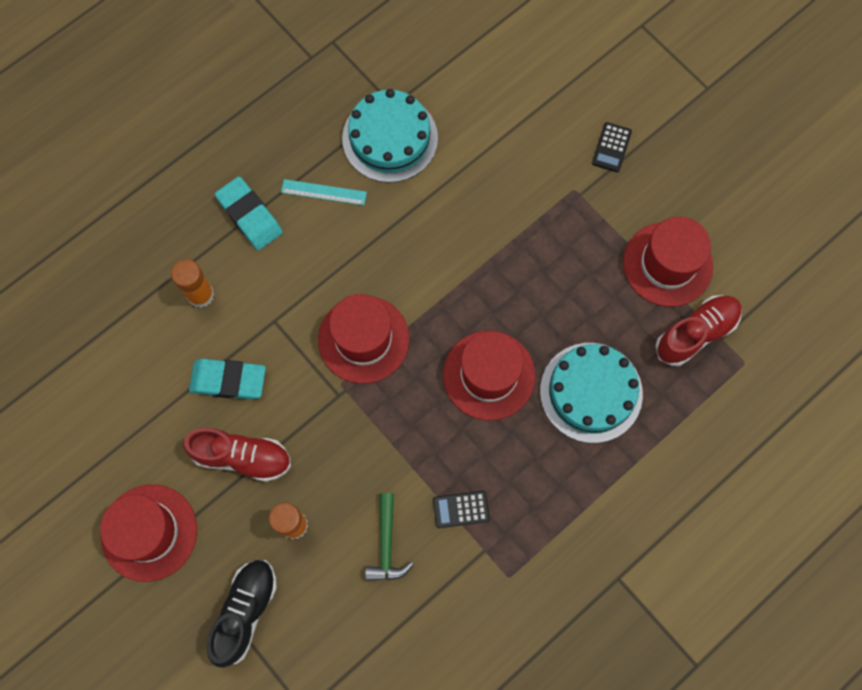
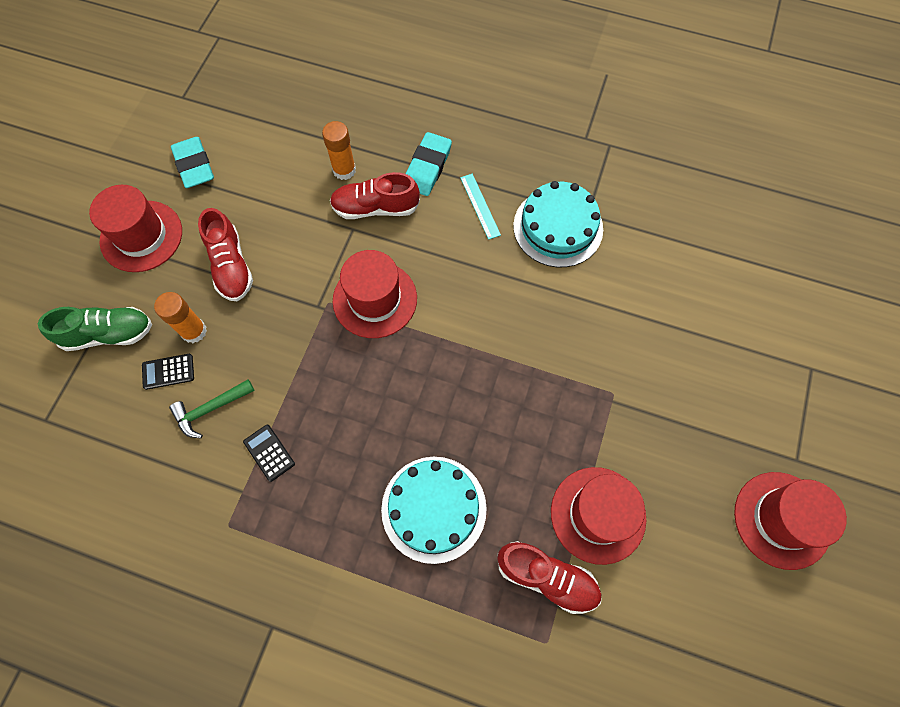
camera: 60 degrees right, 5 degrees down
(228, 380) = (287, 224): turquoise eraser -> turquoise eraser (194, 166)
(245, 611) = (108, 334): black shoe -> green shoe
(264, 288) = (375, 208): none -> red shoe
(489, 375) = (400, 412): red hat -> red hat (782, 520)
(611, 147) = (675, 405): black calculator -> black calculator (168, 372)

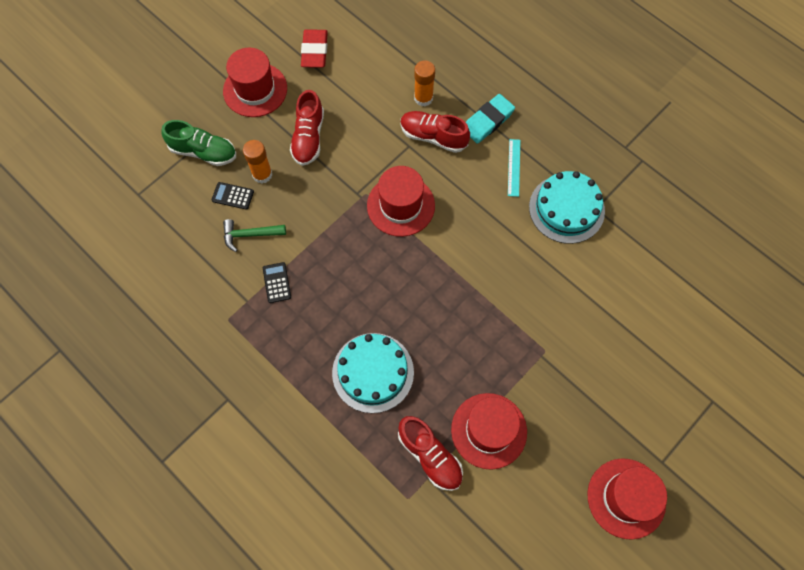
camera: 25 degrees right, 0 degrees up
(194, 166) = (314, 51): turquoise eraser -> red eraser

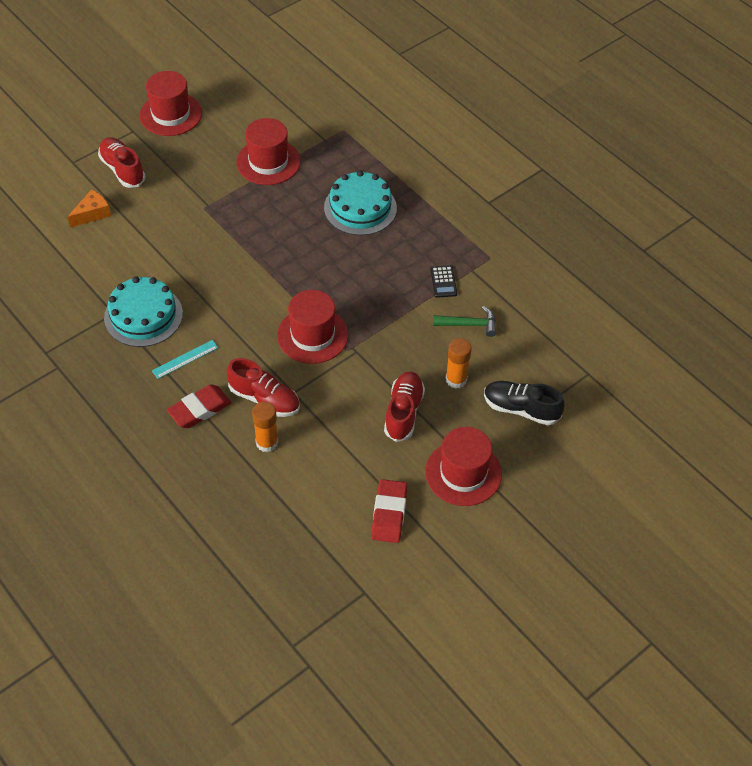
camera: 175 degrees left, 15 degrees down
(203, 152) = (521, 409): green shoe -> black shoe
(233, 196) = (487, 362): black calculator -> none
(430, 456) = (320, 152): red shoe -> red shoe (122, 170)
(488, 121) = (199, 409): turquoise eraser -> red eraser
(513, 167) = (185, 359): turquoise ruler -> turquoise ruler turned 45 degrees clockwise
(662, 328) = (92, 214): none -> orange cheese

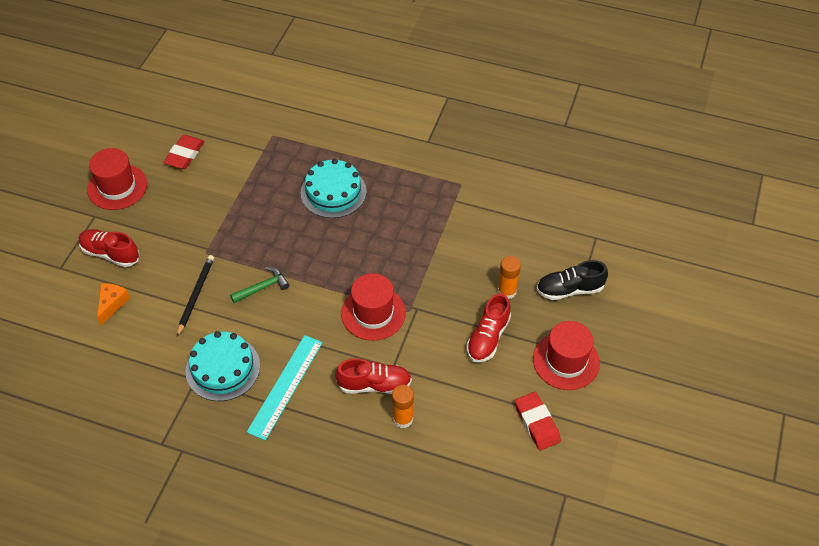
camera: 30 degrees left, 0 degrees up
(167, 241) = (195, 295): none -> black pencil
(185, 359) = (285, 386): turquoise ruler -> turquoise ruler, size x1.86
(199, 409) = (329, 421): red eraser -> red eraser (184, 154)
(268, 162) = (231, 189): red hat -> none
(403, 412) = (488, 338): red shoe -> red shoe turned 135 degrees counterclockwise
(443, 282) = (441, 220): black calculator -> none
(469, 324) = (484, 243): green hammer -> green hammer (263, 287)

